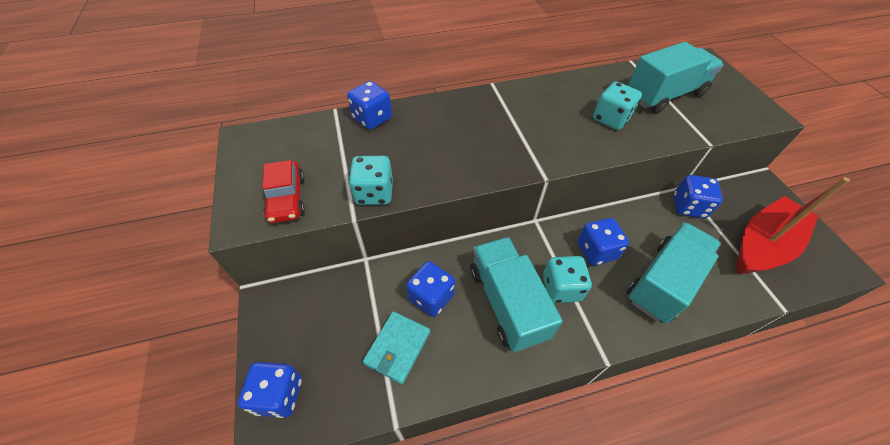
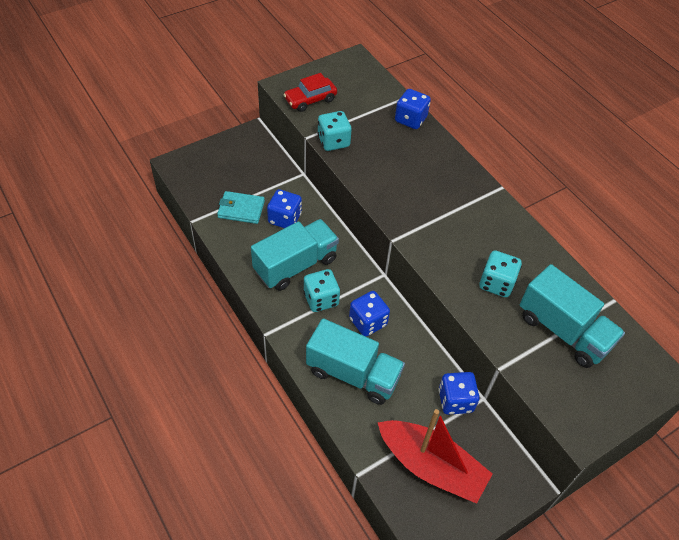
camera: 70 degrees right, 0 degrees up
(279, 395) = (196, 161): blue dice -> none

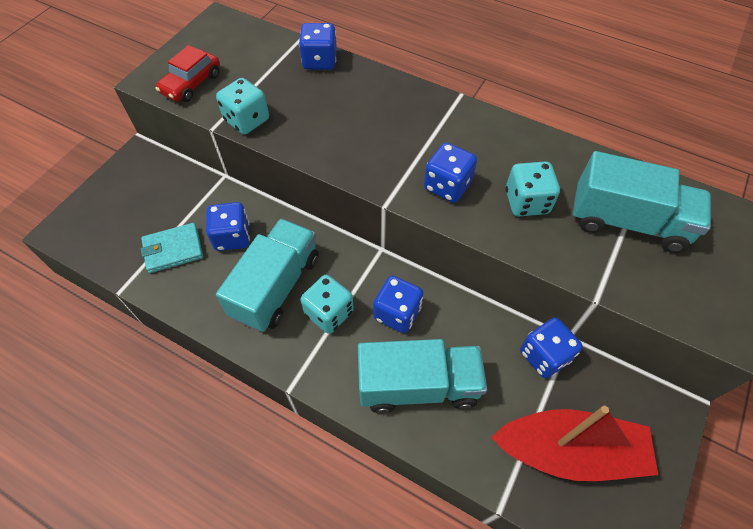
camera: 25 degrees left, 5 degrees up
(446, 247) = (447, 186): none -> blue dice

